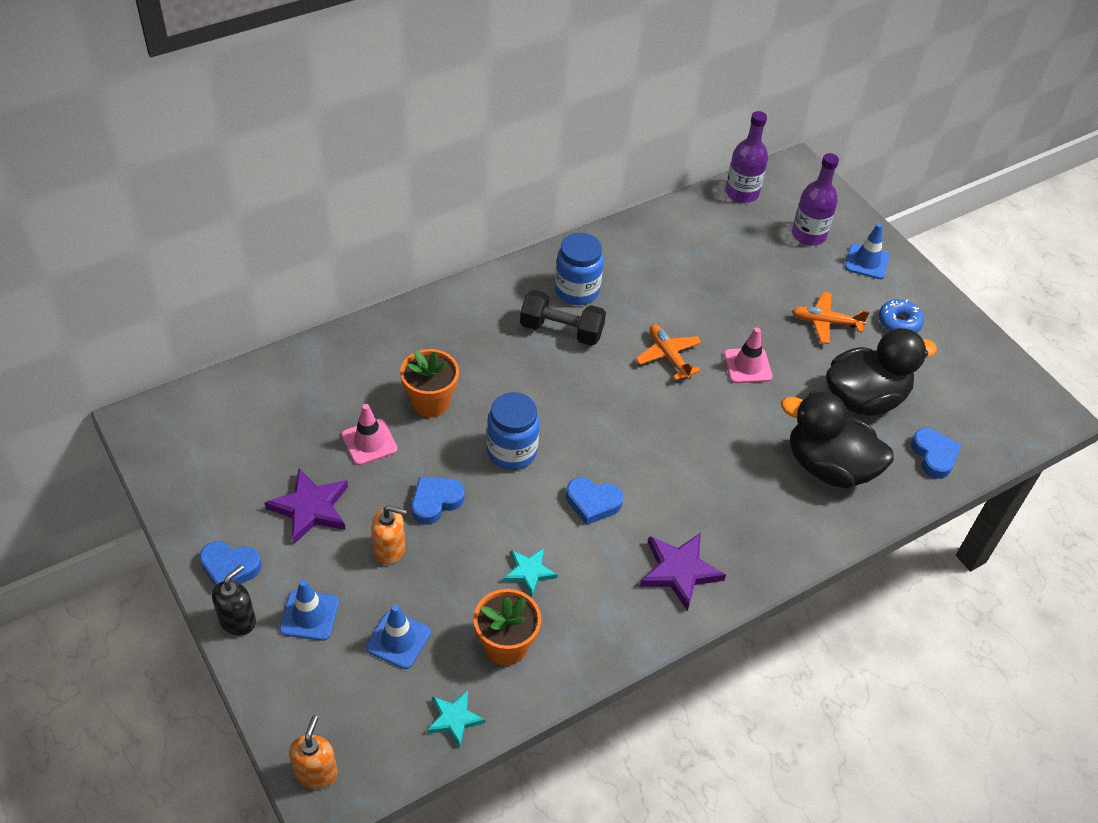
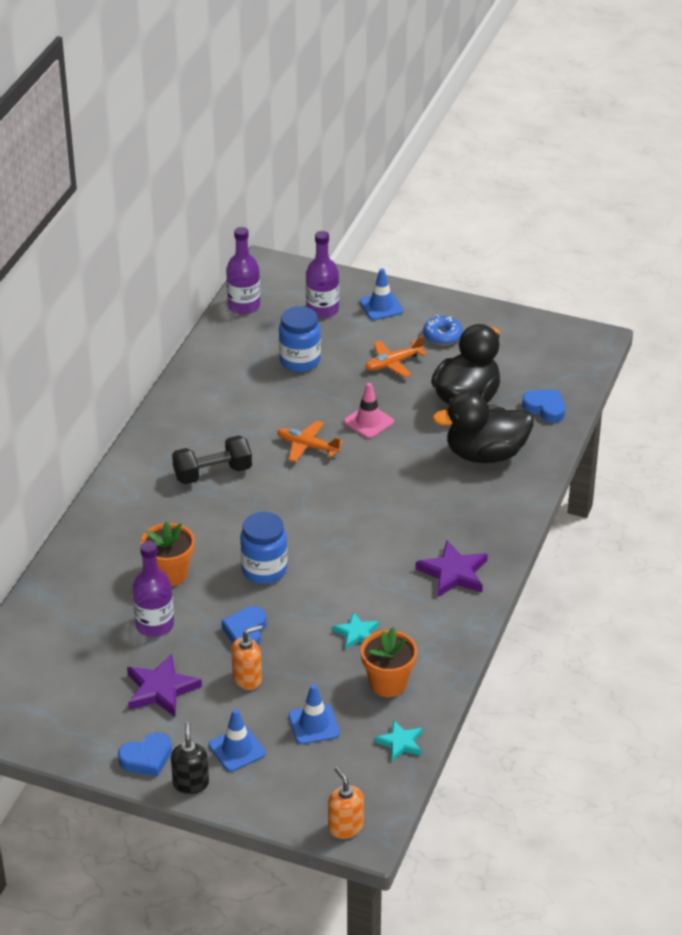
camera: 35 degrees left, 10 degrees down
(369, 442) = (154, 625): pink traffic cone -> purple bottle
(577, 291) = (194, 440): blue jar -> blue jar (300, 361)
(592, 503) = (354, 568): blue heart -> none

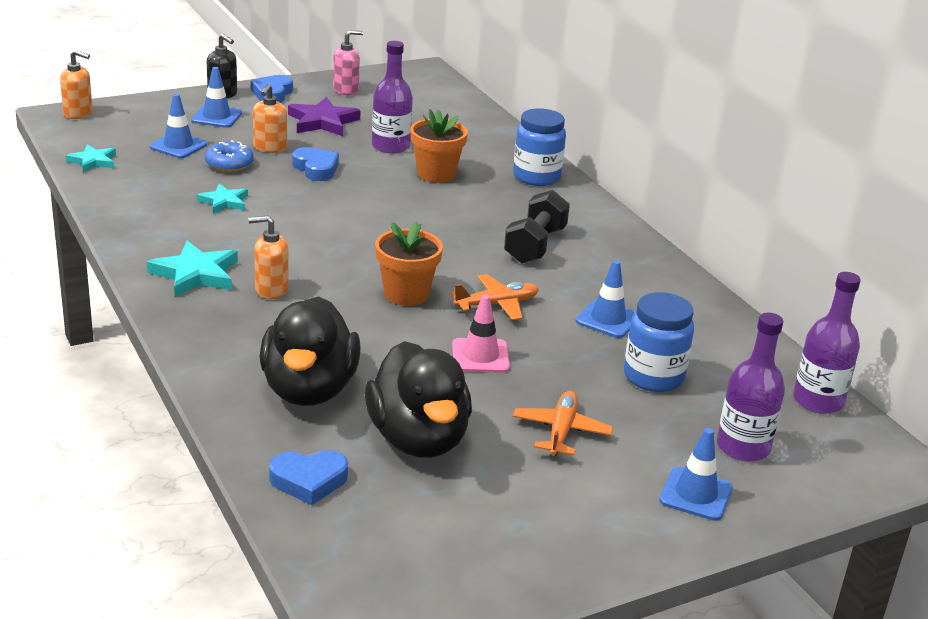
camera: 130 degrees right, 10 degrees down
(78, 725) = (346, 90): none -> pink soap dispenser
(262, 402) = (608, 319): none -> blue traffic cone
(264, 570) = (368, 206): blue jar -> blue jar (536, 177)
(388, 683) = (151, 186): orange flower pot -> orange flower pot (406, 294)
(423, 533) = (271, 290): none -> orange soap dispenser
(442, 336) = (566, 501): blue donut -> blue donut (229, 164)
(453, 573) = (196, 274): purple star -> turquoise star
(485, 454) = (309, 390): black duck -> black duck turned 150 degrees clockwise

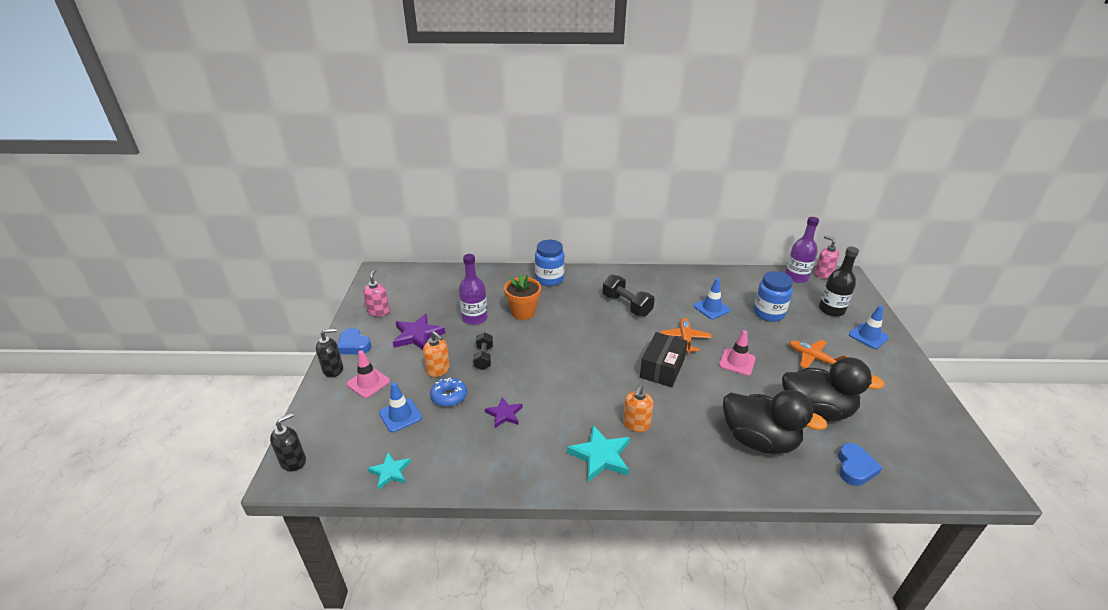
camera: 60 degrees left, 5 degrees up
(78, 113) = (293, 461): orange soap dispenser -> black soap dispenser
(216, 117) = (368, 383): blue traffic cone -> pink traffic cone
(224, 202) = (504, 414): turquoise star -> purple star
(316, 168) = (483, 358): blue heart -> black dumbbell
(406, 294) = (662, 368): orange flower pot -> black box
(743, 447) = (831, 310): purple bottle -> black bottle
(869, 433) = (822, 274): none -> pink soap dispenser

